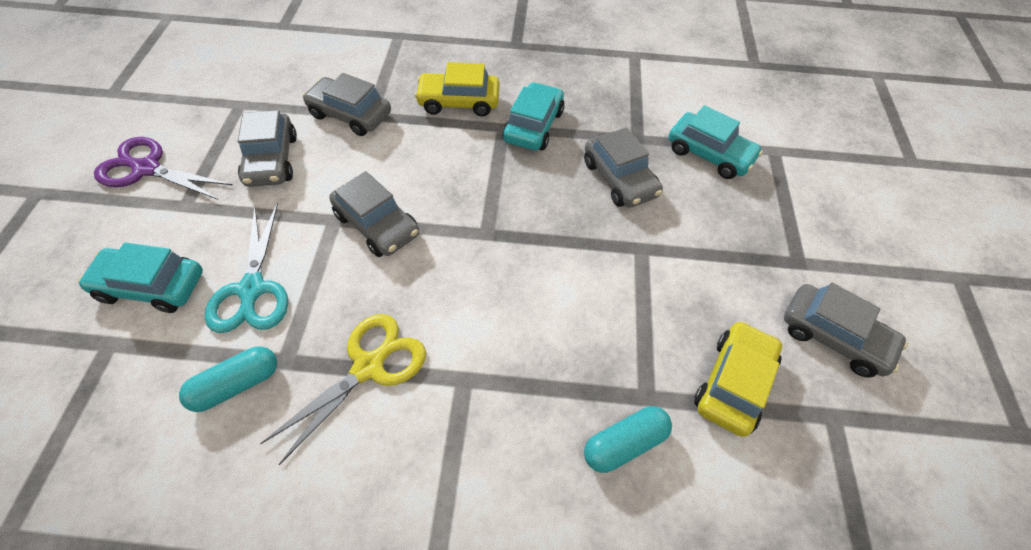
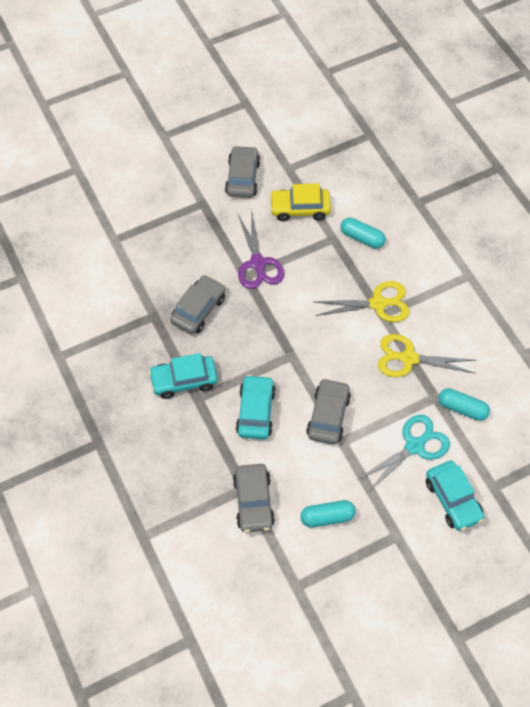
camera: 120 degrees left, 5 degrees up
(147, 169) = (391, 589): purple scissors -> purple scissors (258, 263)
(271, 160) = (327, 517): grey car -> turquoise capsule
(459, 102) = (192, 440): yellow car -> none
(486, 385) = (378, 304): none -> yellow scissors
(709, 154) = (142, 271): turquoise car -> turquoise car (255, 411)

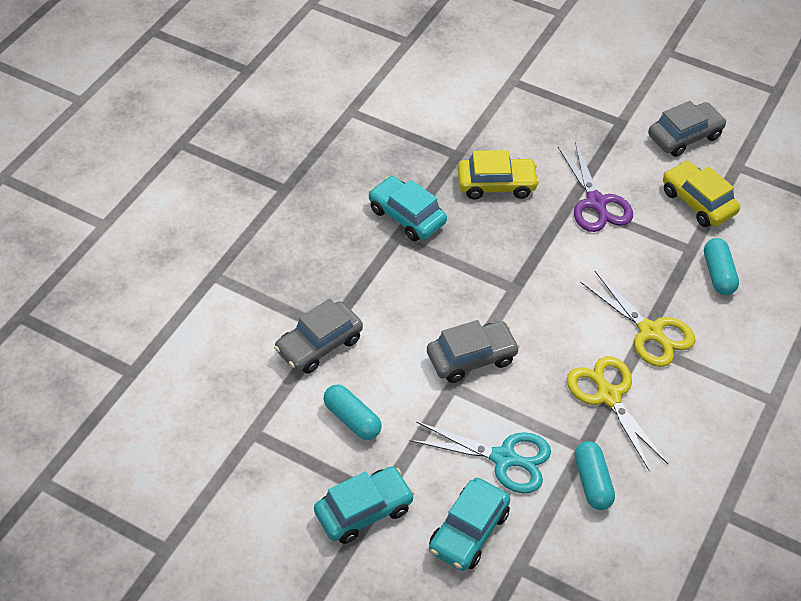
camera: 55 degrees right, 10 degrees down
(198, 309) = (496, 185): grey car -> yellow car
(255, 411) = (422, 292): turquoise car -> turquoise car (364, 511)
(258, 263) = (596, 202): purple scissors -> purple scissors turned 60 degrees counterclockwise

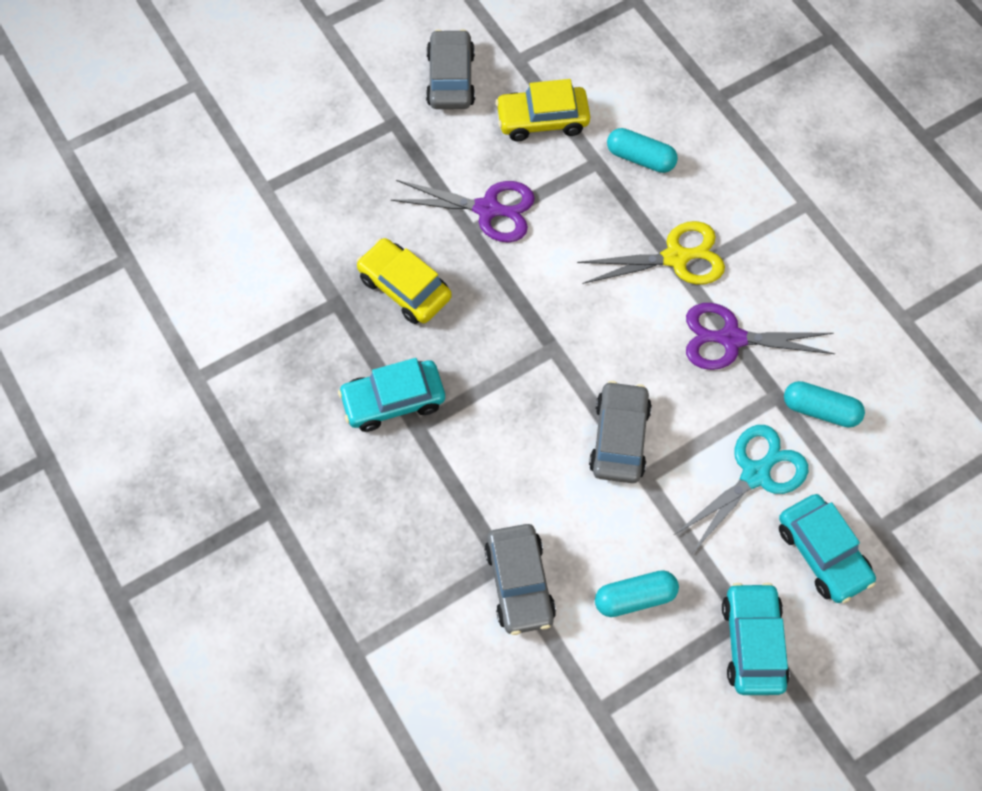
camera: 60 degrees left, 15 degrees up
(496, 185) = (404, 288): yellow car -> yellow car turned 75 degrees counterclockwise
(608, 396) = (731, 338): yellow scissors -> purple scissors

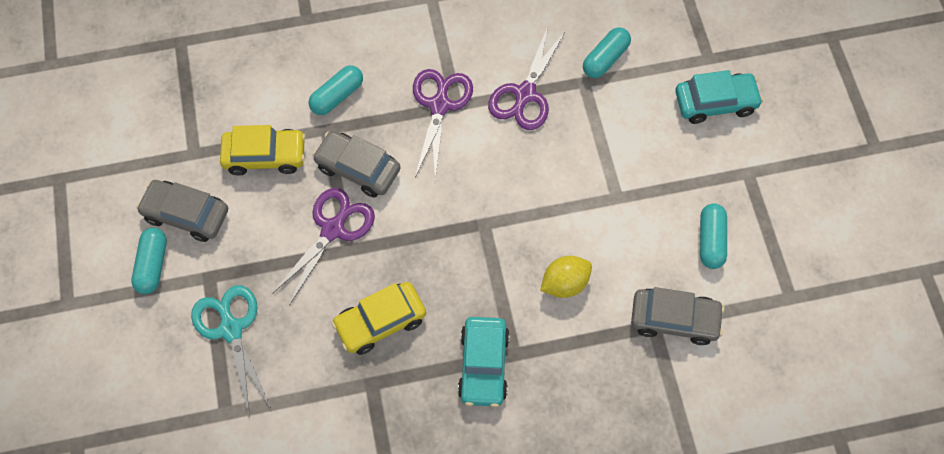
camera: 70 degrees left, 0 degrees up
(388, 72) = (153, 265): none -> turquoise capsule
(517, 452) = (564, 283): none -> yellow lemon
(542, 120) = (265, 156): yellow car -> yellow car turned 105 degrees counterclockwise
(619, 438) = (579, 204): grey car -> grey car (358, 168)
(675, 258) = (439, 105): yellow scissors -> purple scissors
(752, 642) = (767, 174): turquoise car -> none
(755, 474) = (641, 122): turquoise scissors -> turquoise scissors (231, 329)

